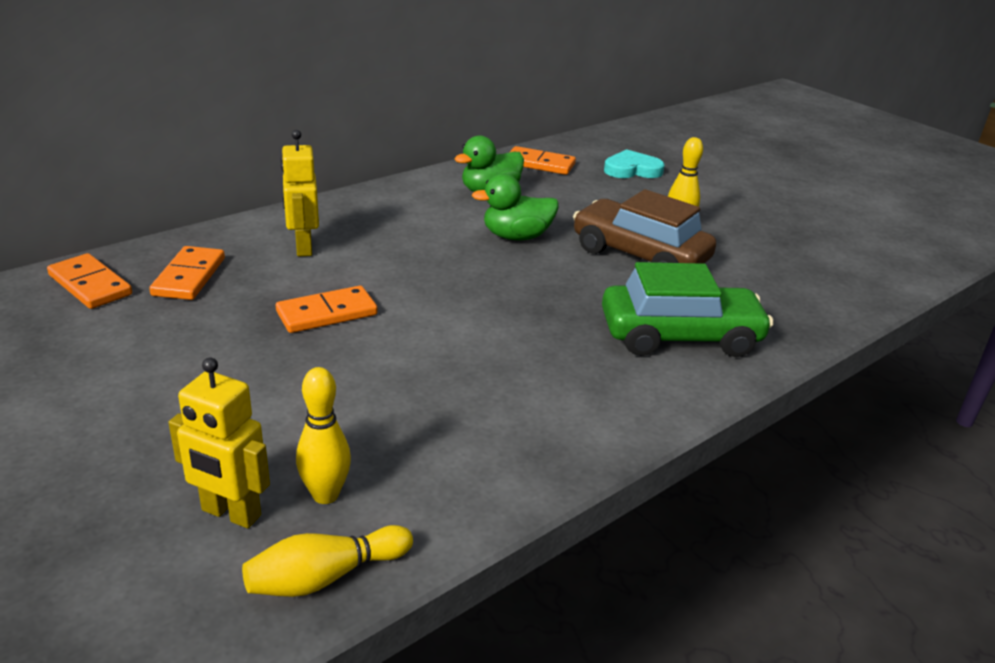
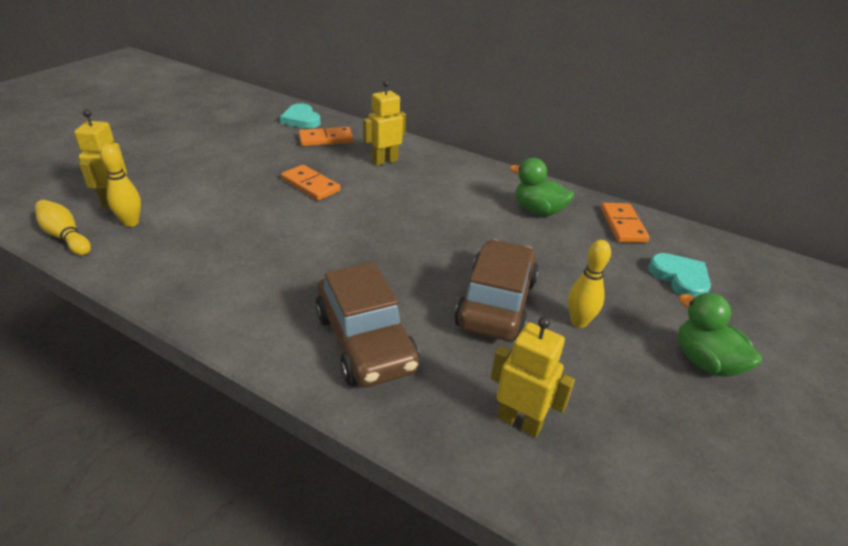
camera: 70 degrees right, 5 degrees up
(90, 285) = (301, 120): orange domino -> turquoise heart
(516, 237) = (472, 234): green duck -> green duck (705, 362)
(680, 336) = (365, 342): green car -> brown car
(794, 286) = (519, 422): none -> yellow robot

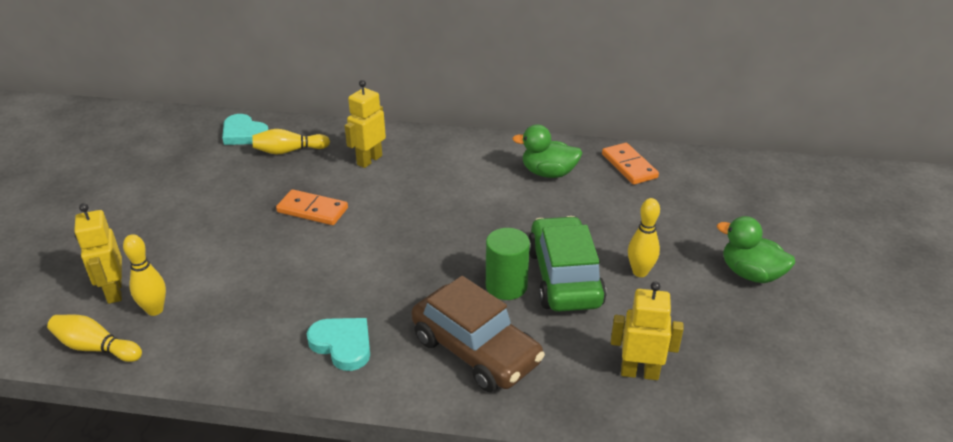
camera: 20 degrees left, 0 degrees up
(326, 139) = (289, 151): orange domino -> yellow bowling pin
(434, 293) = (506, 286): none -> green cylinder
(496, 303) = (564, 277): brown car -> green car
(680, 278) = (699, 204): turquoise heart -> turquoise heart (342, 345)

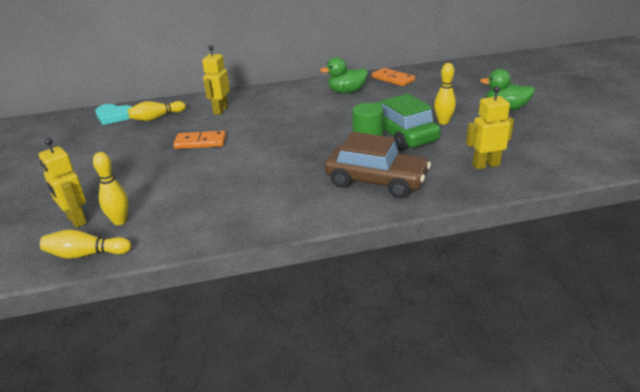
camera: 20 degrees left, 5 degrees down
(342, 345) = (282, 202): turquoise heart -> none

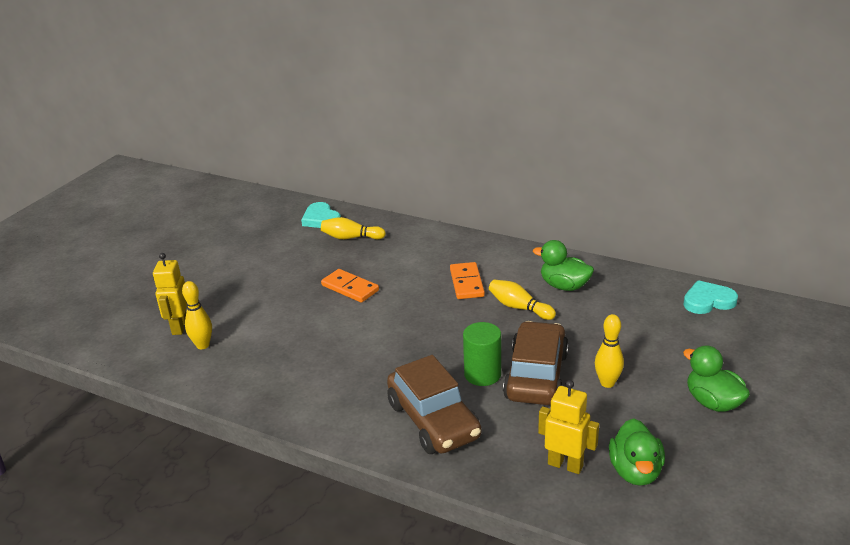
camera: 40 degrees right, 0 degrees up
(86, 254) = (152, 365): yellow bowling pin -> yellow bowling pin (519, 307)
(220, 110) = (413, 254): yellow robot -> none
(393, 79) = (643, 290): orange domino -> orange domino (467, 283)
(400, 135) = (536, 376): green car -> brown car
(432, 72) = (708, 301): none -> turquoise heart
(523, 151) = (635, 471): none -> green duck

